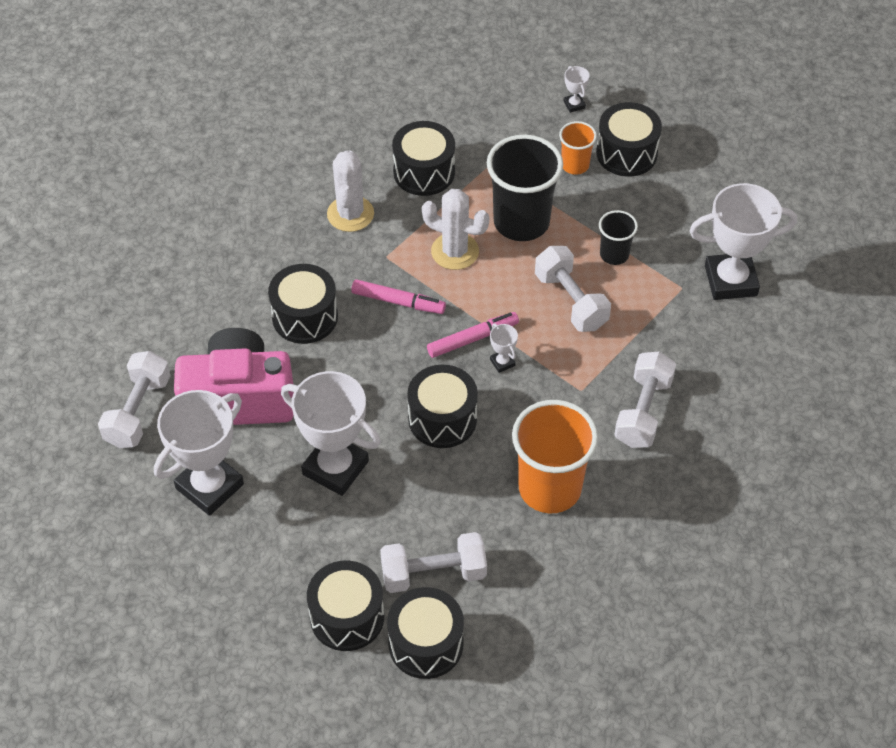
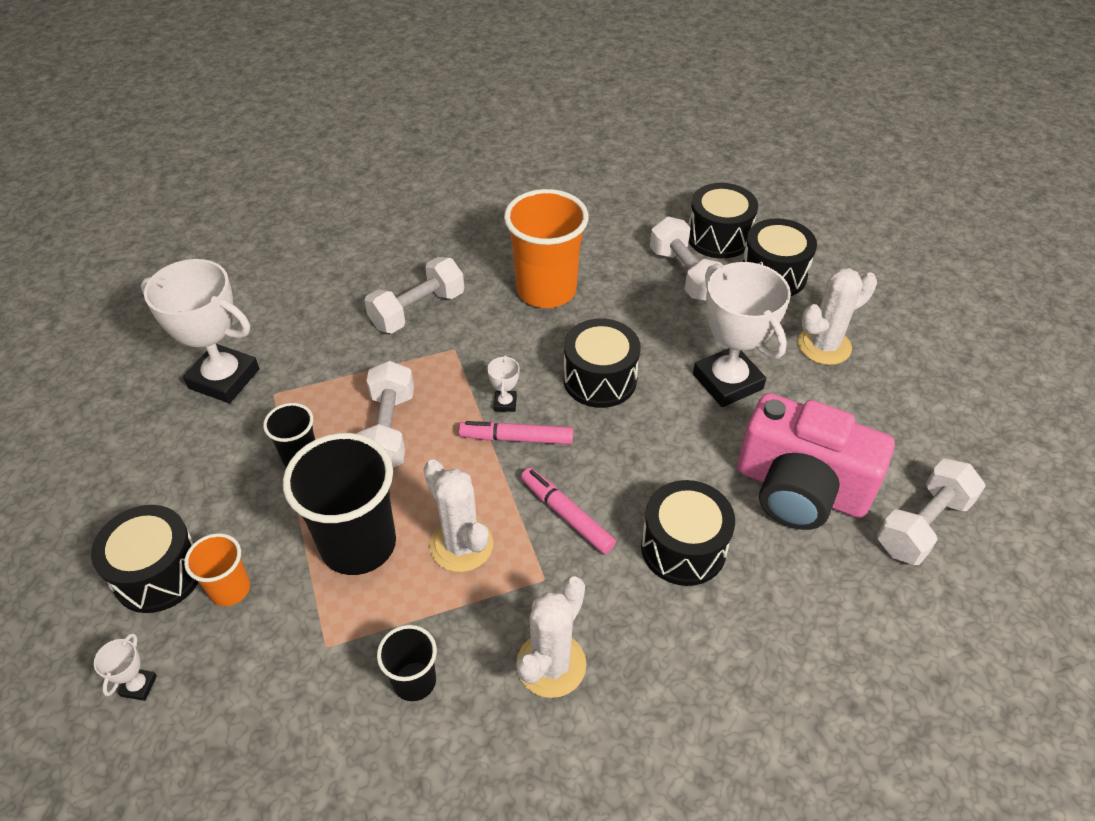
camera: 150 degrees left, 5 degrees down
(209, 486) = (861, 417): white trophy -> none
(266, 548) = (824, 346): none -> white cactus
(424, 172) = (414, 681): black drum -> black cup
(433, 573) = (684, 274): white dumbbell -> white dumbbell turned 45 degrees clockwise

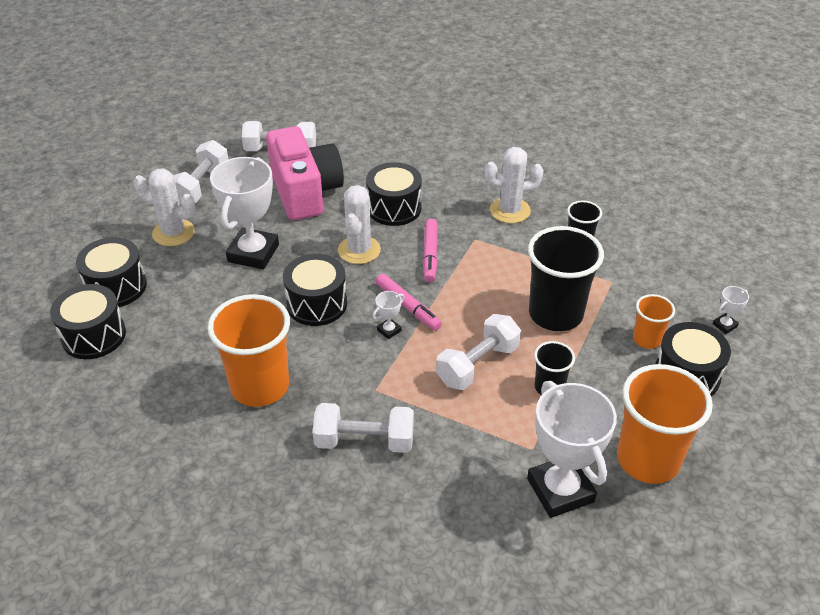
camera: 135 degrees left, 5 degrees down
(157, 453) = (648, 460): none -> orange cup
(461, 545) = (500, 278): white cactus -> white cactus (359, 250)
(684, 274) = (161, 327): white dumbbell -> white dumbbell (201, 186)

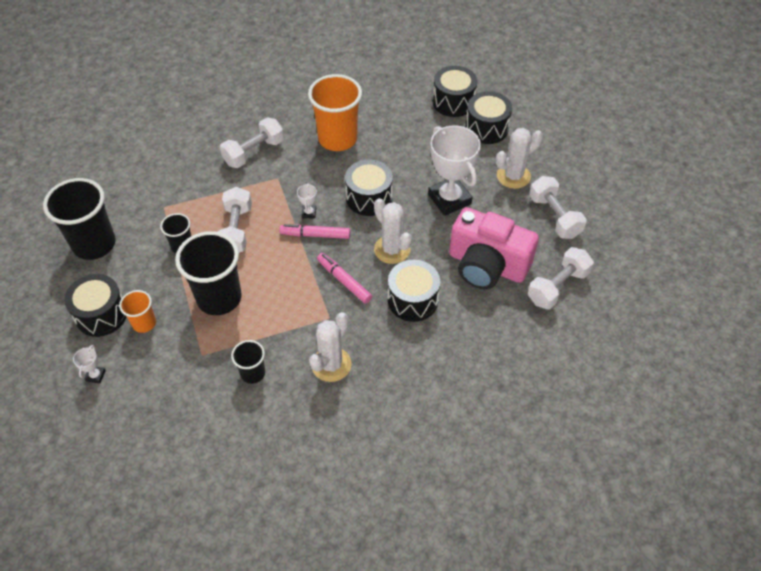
camera: 135 degrees right, 10 degrees up
(560, 490) = (132, 197): white trophy -> none
(648, 460) = (94, 244): orange cup -> black cup

